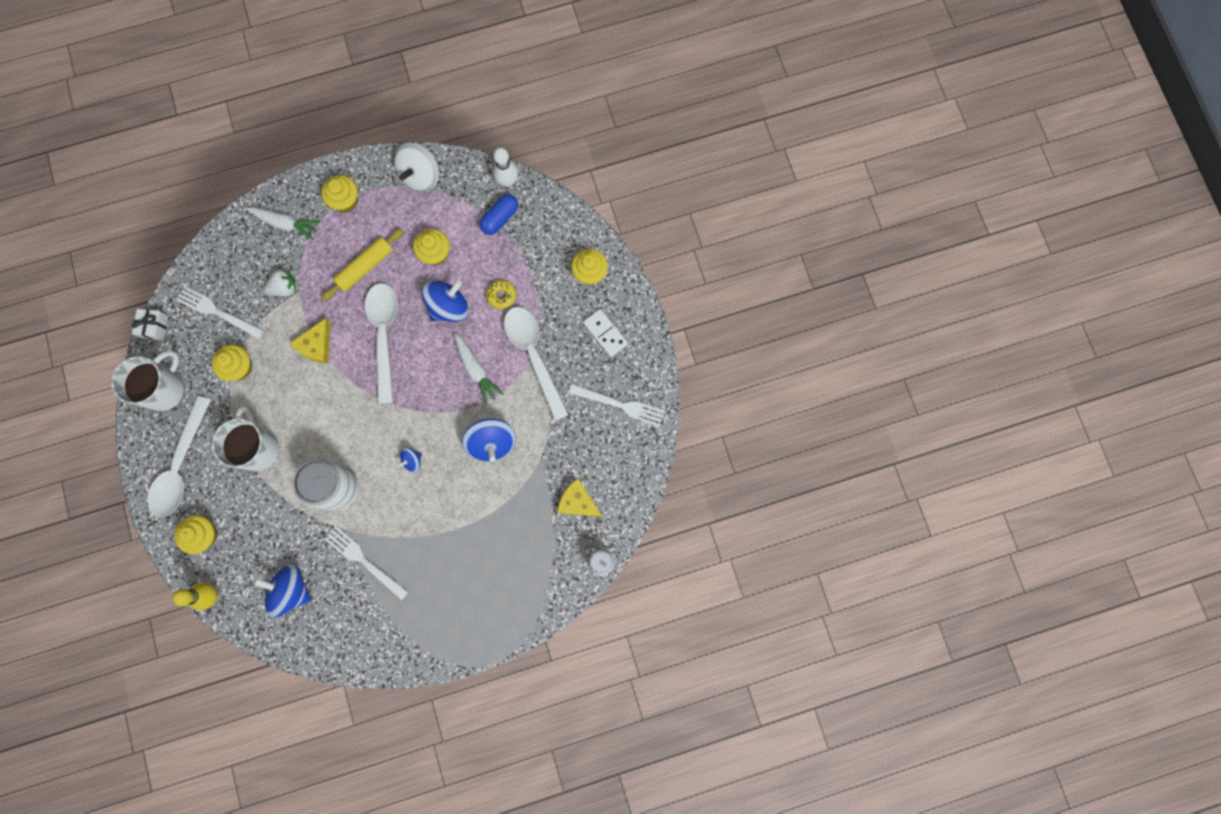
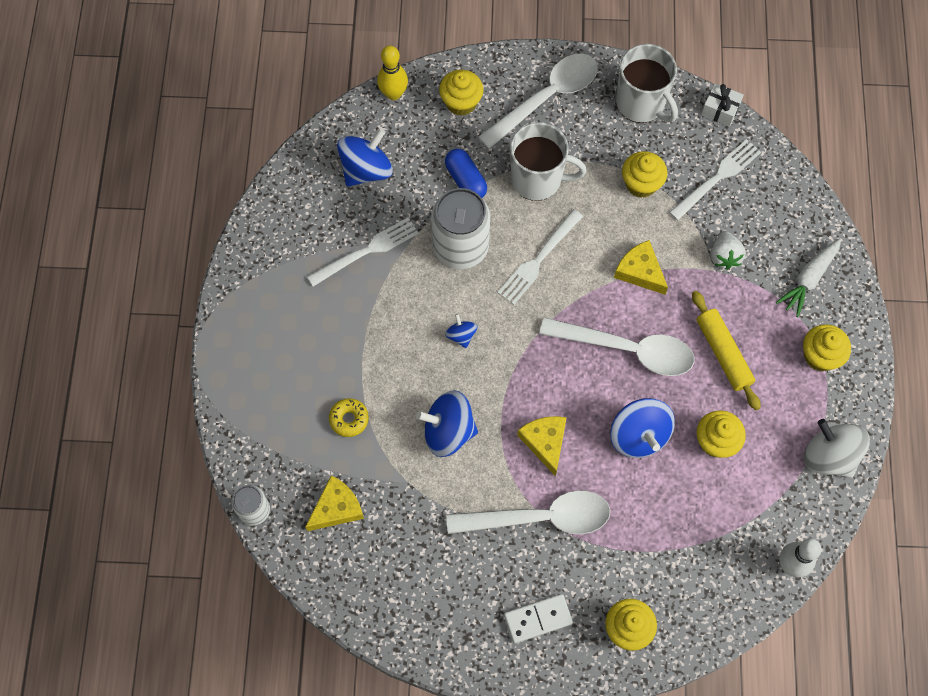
camera: 110 degrees right, 10 degrees down
(180, 466) = (547, 98): white spoon -> white spoon turned 105 degrees clockwise
(476, 370) = (545, 442): white carrot -> yellow cheese
(500, 218) = (740, 537): blue capsule -> blue capsule (465, 180)
(501, 296) = (633, 504): yellow donut -> yellow donut (349, 419)
(621, 405) = (436, 605): white fork -> white fork (538, 260)

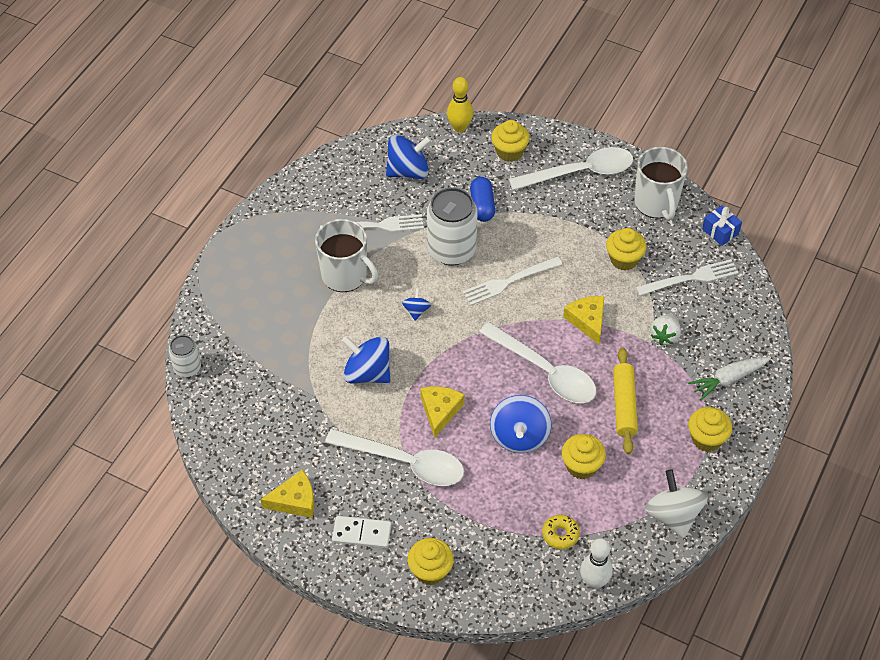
camera: 25 degrees right, 15 degrees down
(337, 508) = (250, 391): yellow cheese -> yellow cheese (295, 500)
(349, 419) = (295, 334): yellow donut -> yellow donut (560, 534)
(537, 179) = (540, 226): white mug -> white mug (345, 275)
(720, 110) = (720, 231): white gift -> blue gift

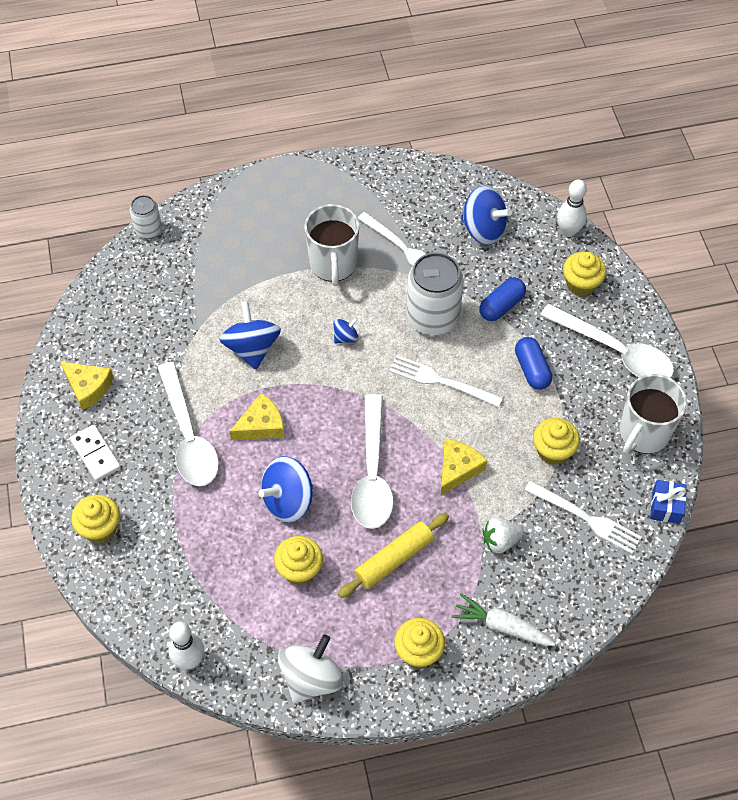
camera: 50 degrees right, 5 degrees up
(459, 127) = (568, 231): yellow bowling pin -> white bowling pin
(550, 226) = (532, 369): none -> blue capsule
(560, 534) = (215, 601): yellow donut -> none

